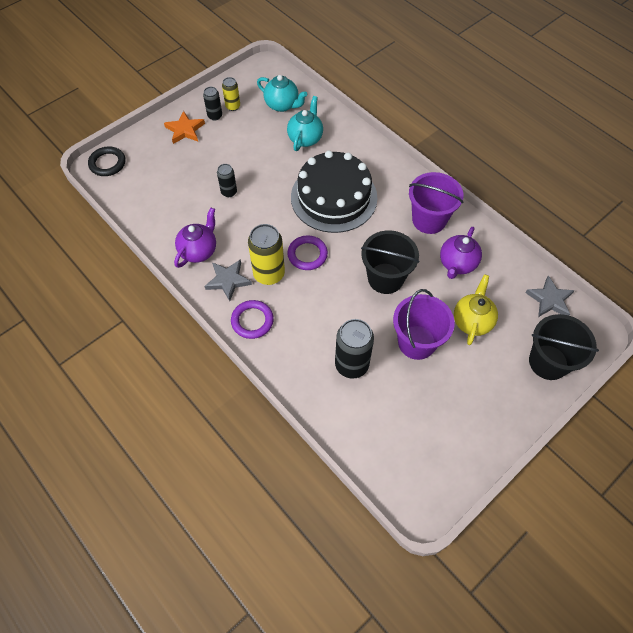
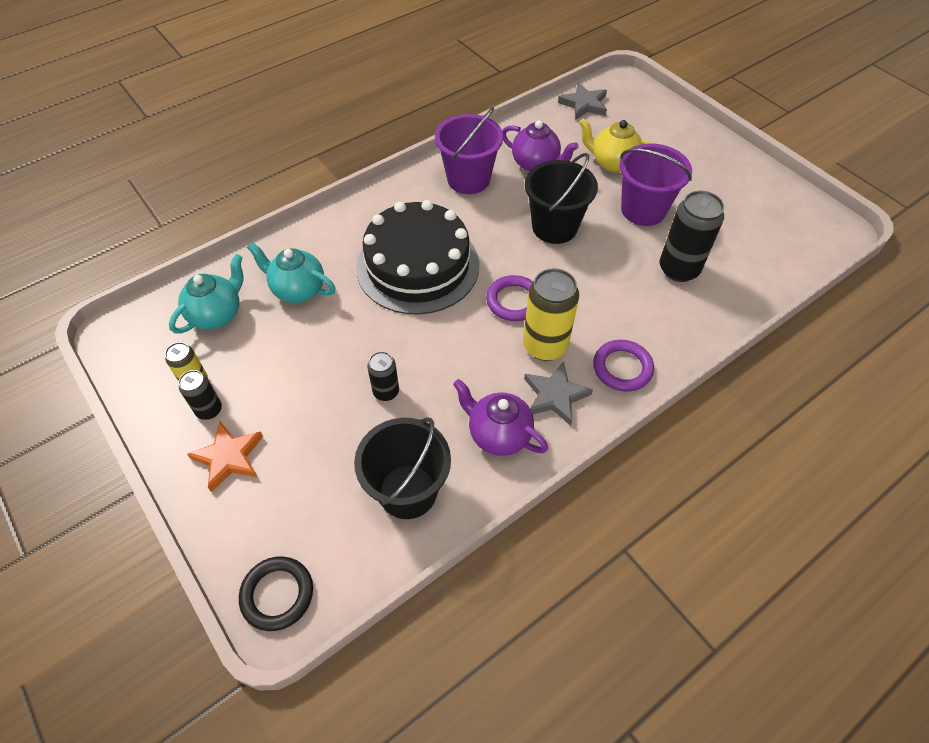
camera: 85 degrees left, 5 degrees down
(548, 362) = (658, 117): black bucket -> black bucket (408, 491)

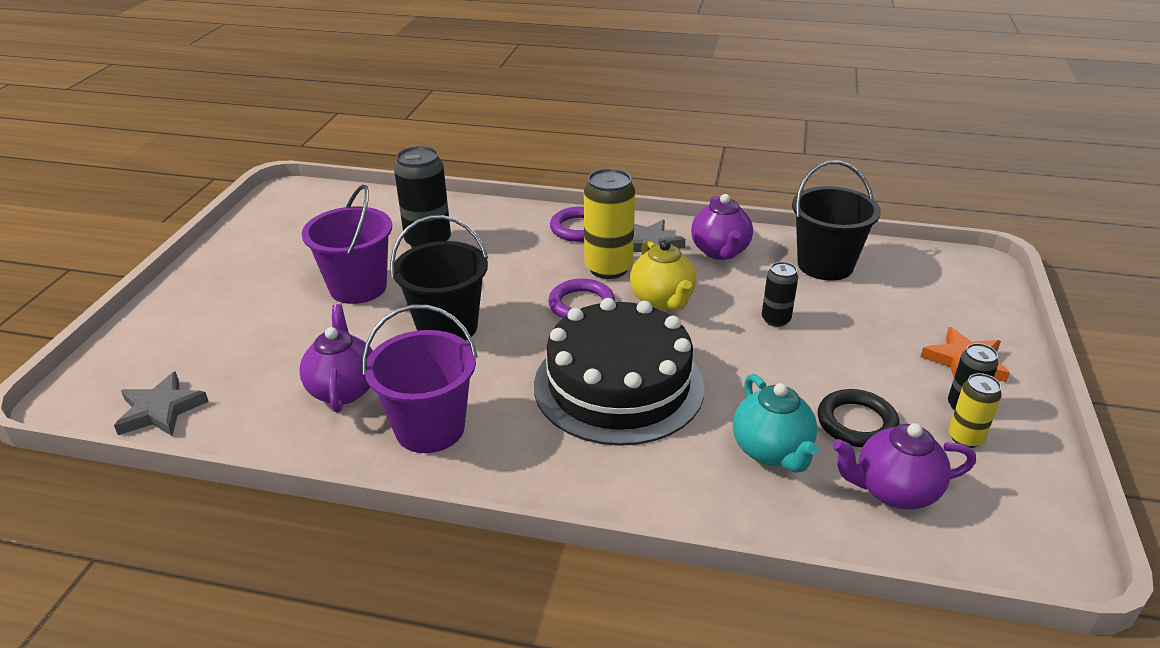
camera: 130 degrees left, 20 degrees down
(217, 314) = (894, 491): turquoise teapot -> purple teapot
(277, 594) = (974, 275): black ring -> black ring (856, 423)
(613, 163) = (287, 335): yellow teapot -> yellow teapot (662, 300)

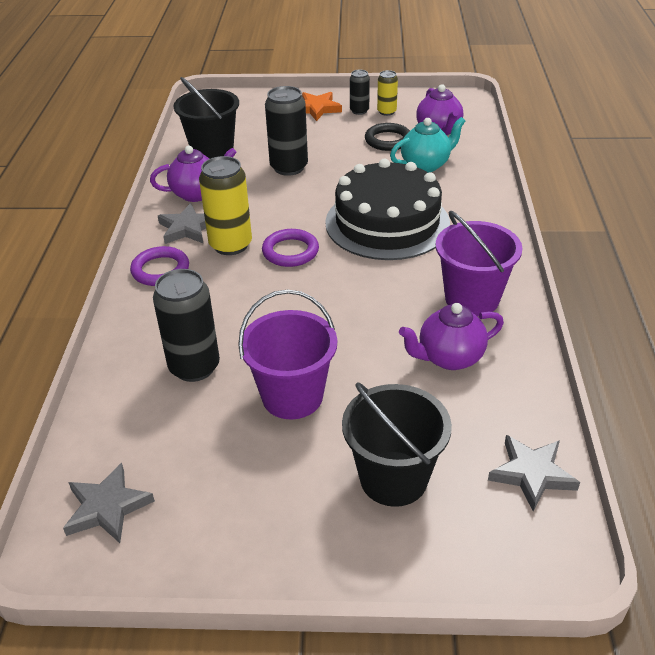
camera: 100 degrees left, 5 degrees up
(308, 207) = (107, 507): none -> grey star
(447, 327) = (343, 318): black bucket -> black bucket (393, 478)
(662, 300) = (275, 214): yellow teapot -> none
(776, 319) = (289, 167): black can -> black can, size x1.79

